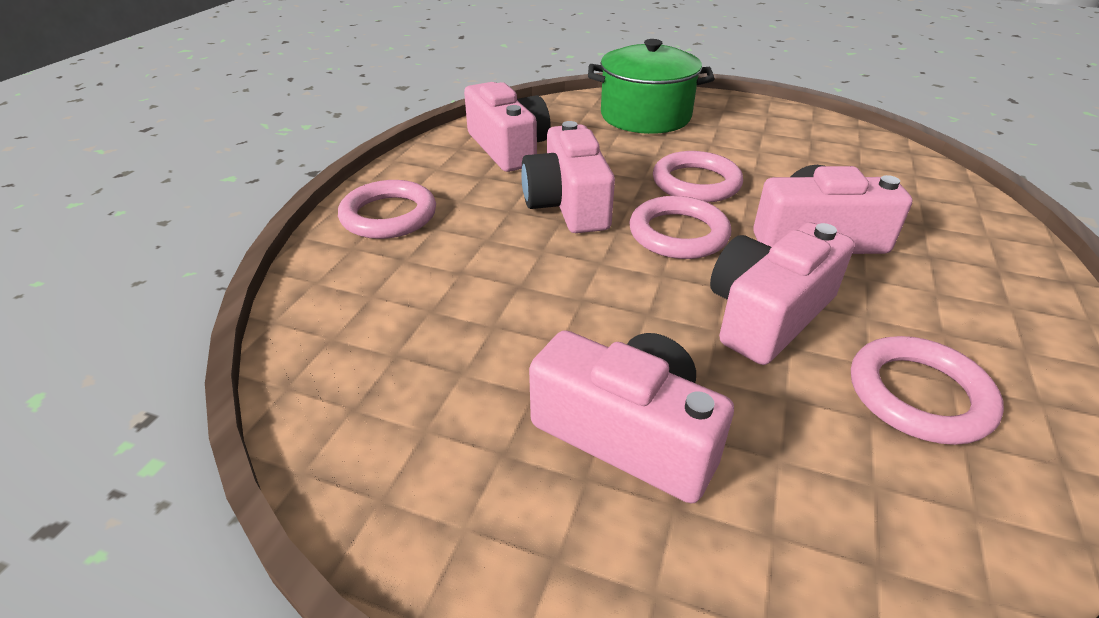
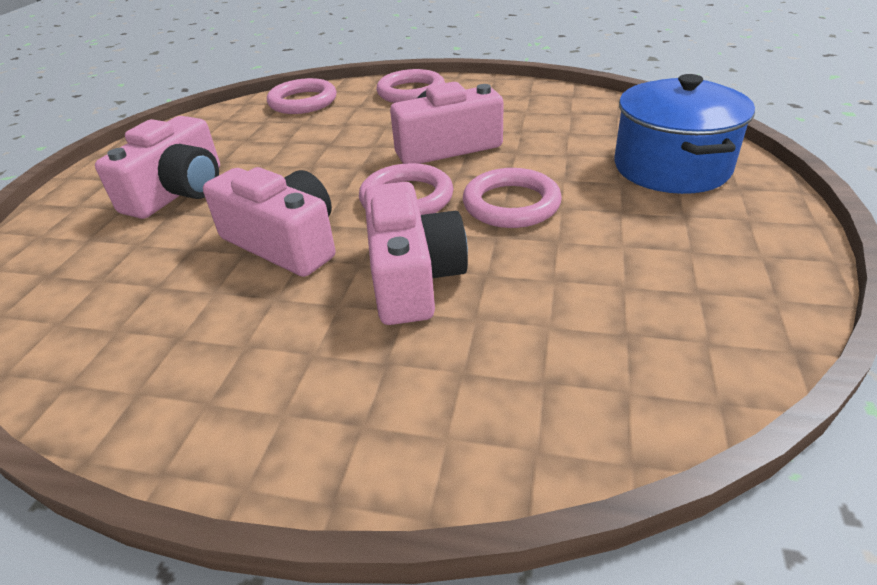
camera: 85 degrees right, 0 degrees up
(508, 148) = (539, 112): pink camera -> none
(645, 116) = (671, 167): green pot -> blue pot
(919, 395) = (169, 314): pink ring -> pink ring (303, 102)

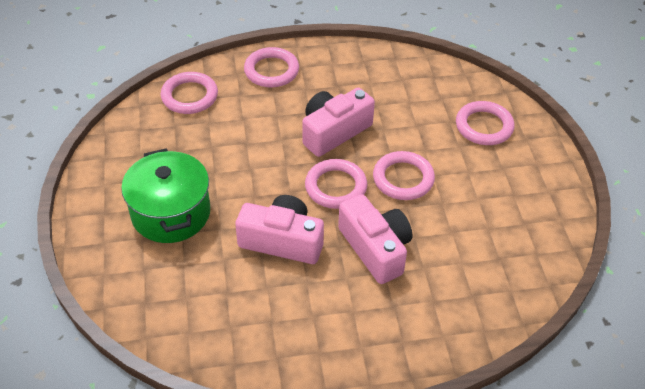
camera: 25 degrees left, 10 degrees up
(179, 191) = (171, 213): pink camera -> green pot
(671, 167) = (484, 126): blue pot -> pink ring

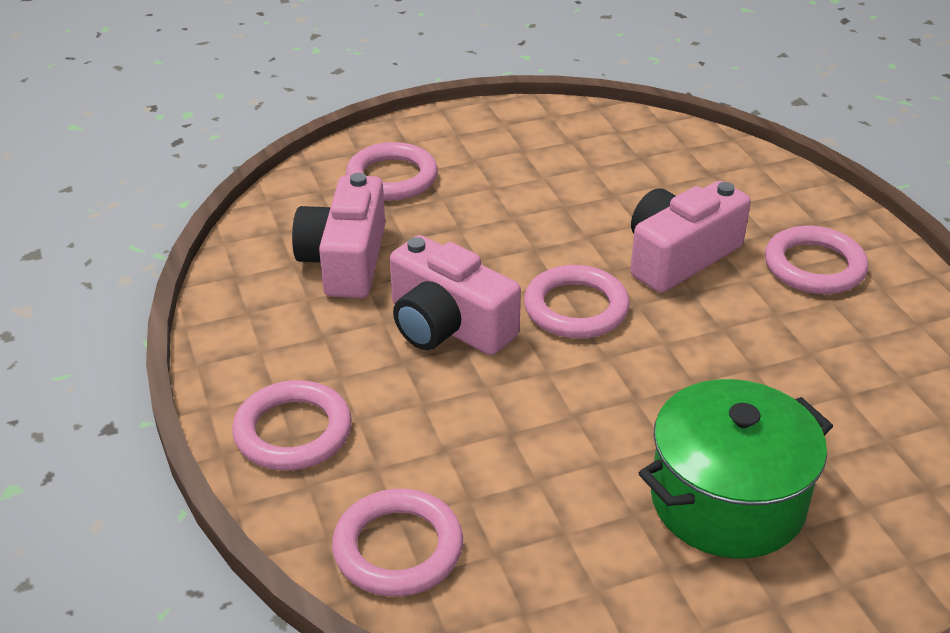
camera: 100 degrees left, 10 degrees down
(282, 241) = (715, 350): pink camera -> pink camera (345, 260)
(403, 179) = (530, 243): pink ring -> pink ring (814, 266)

